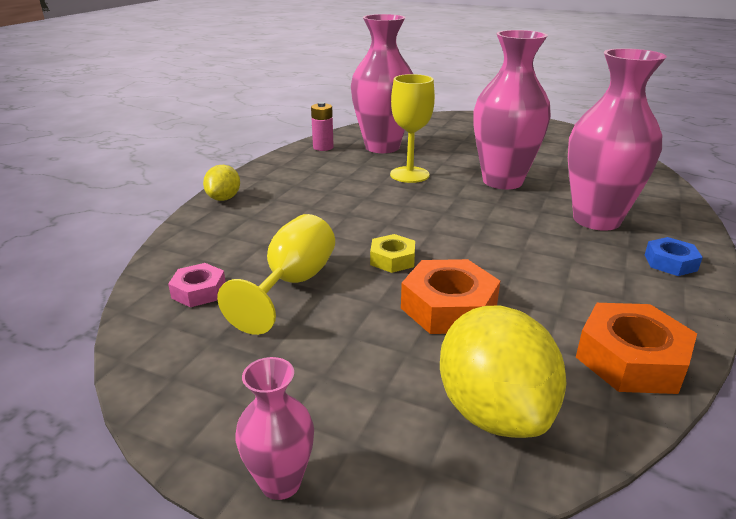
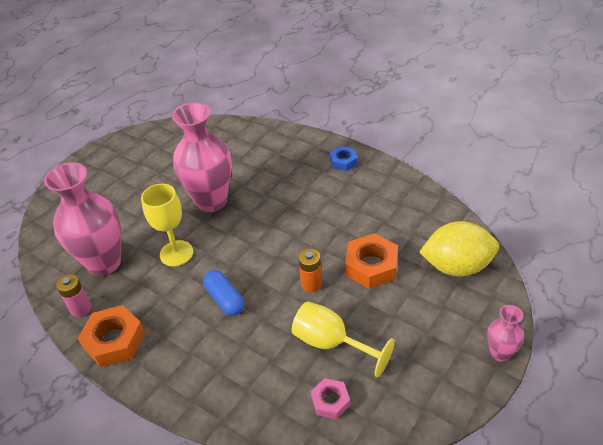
camera: 75 degrees left, 15 degrees up
(224, 198) = (173, 393): yellow lemon -> none
(351, 207) = (225, 299): none -> blue capsule
(392, 259) = (311, 284): yellow nut -> orange battery
(596, 220) = (286, 173): pink vase -> none
(631, 359) = (424, 207): orange nut -> orange nut (114, 340)

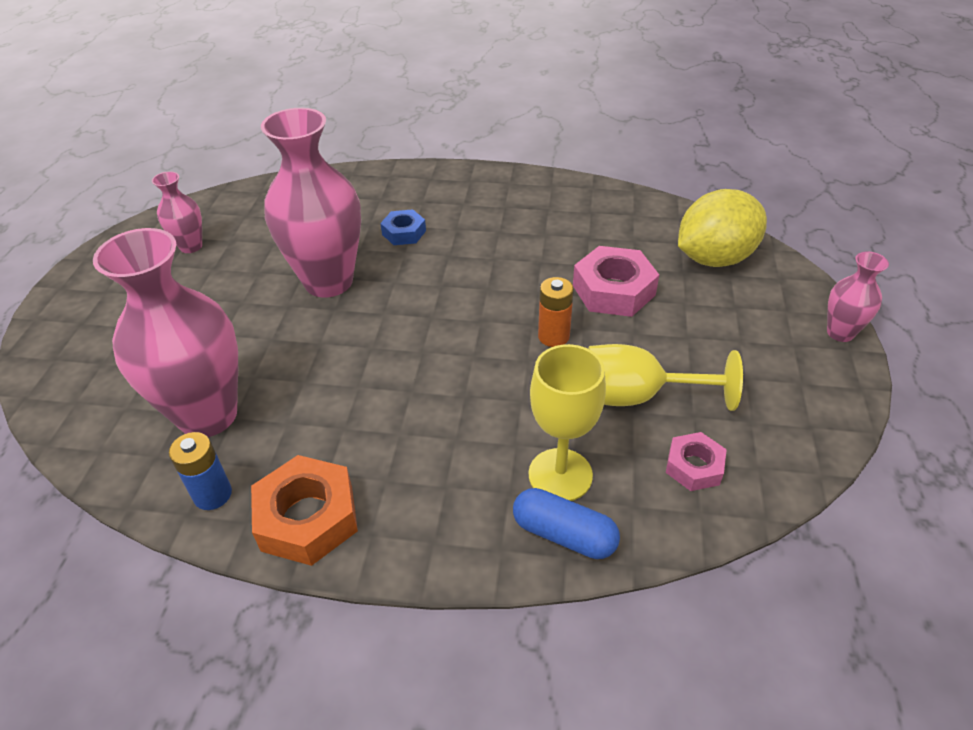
camera: 30 degrees left, 0 degrees up
(81, 309) = (212, 494): pink battery -> blue battery
(156, 153) = (191, 246): none -> pink vase
(176, 253) = (323, 363): yellow goblet -> yellow goblet (560, 475)
(225, 299) = (445, 396): blue capsule -> blue capsule (564, 534)
(343, 162) = (481, 186): blue nut -> blue nut (404, 233)
(371, 266) = (613, 290): orange nut -> pink nut

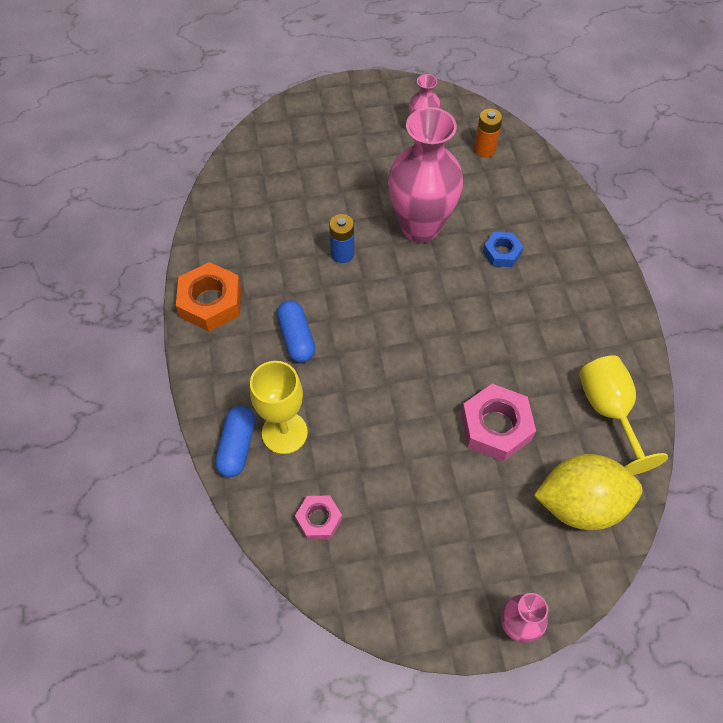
camera: 70 degrees right, 15 degrees up
(208, 415) = (270, 217): pink vase -> none
(212, 494) = (213, 248): blue battery -> blue battery (342, 254)
(421, 430) = (296, 338): none -> blue capsule
(553, 336) = (420, 395): orange battery -> orange battery (484, 149)
(637, 396) = (376, 468): yellow goblet -> yellow goblet (608, 411)
(714, 258) = (580, 504): yellow lemon -> yellow lemon turned 45 degrees counterclockwise

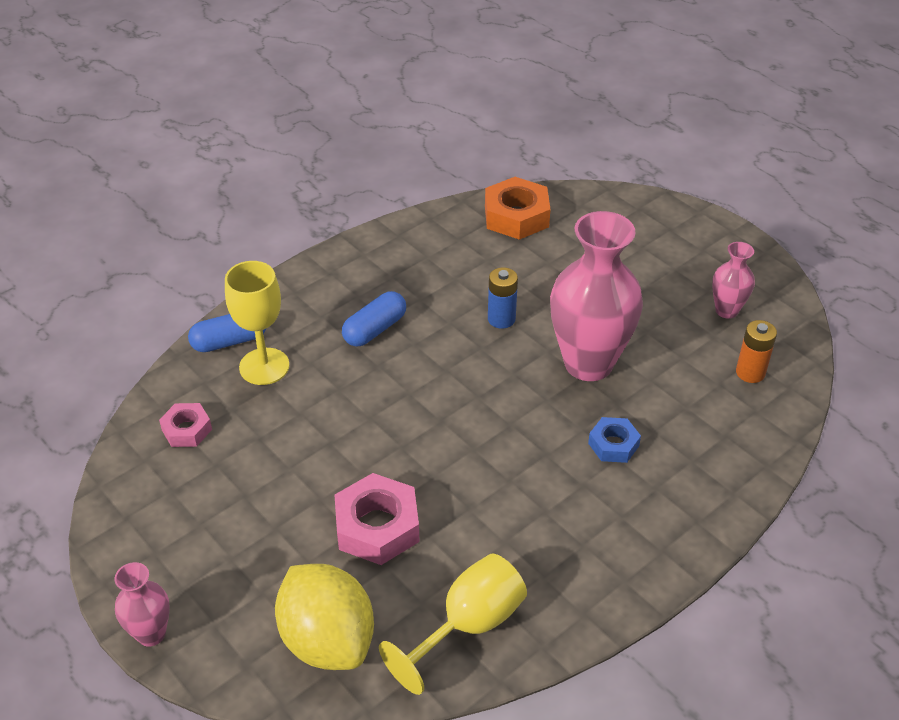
camera: 60 degrees right, 15 degrees down
(211, 302) = (371, 256): orange nut -> orange nut (516, 216)

